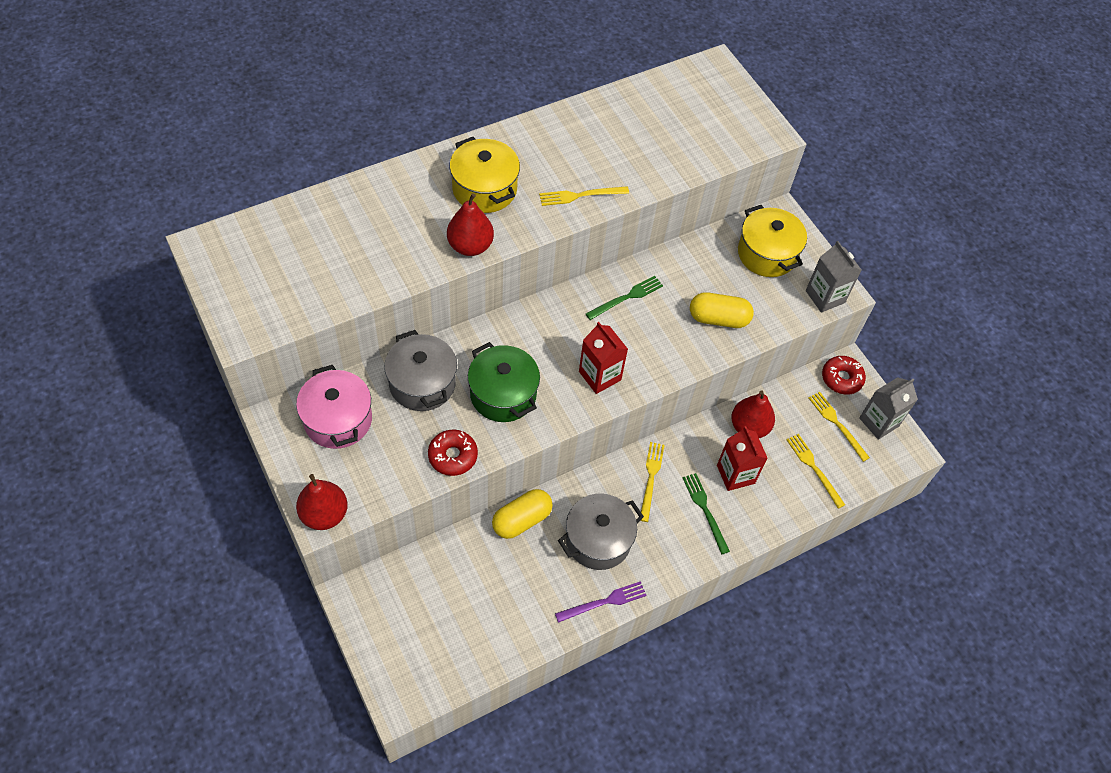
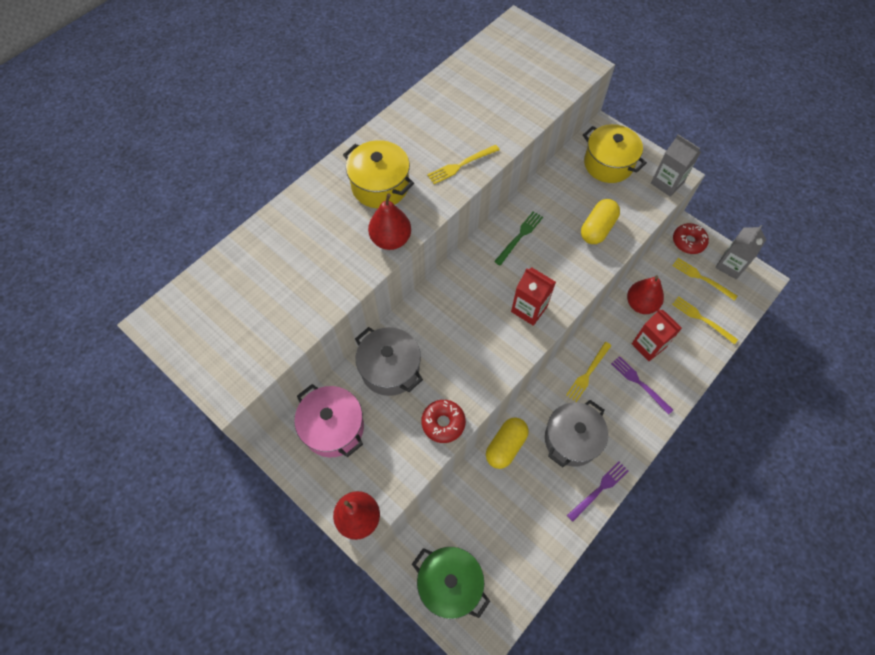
camera: 15 degrees left, 5 degrees up
(503, 394) = (460, 353): green pot -> green pot (450, 584)
(651, 478) = (588, 373): yellow fork -> yellow fork turned 135 degrees counterclockwise
(705, 510) = (639, 383): green fork -> purple fork
(718, 318) = (597, 229): yellow capsule -> yellow capsule turned 45 degrees counterclockwise

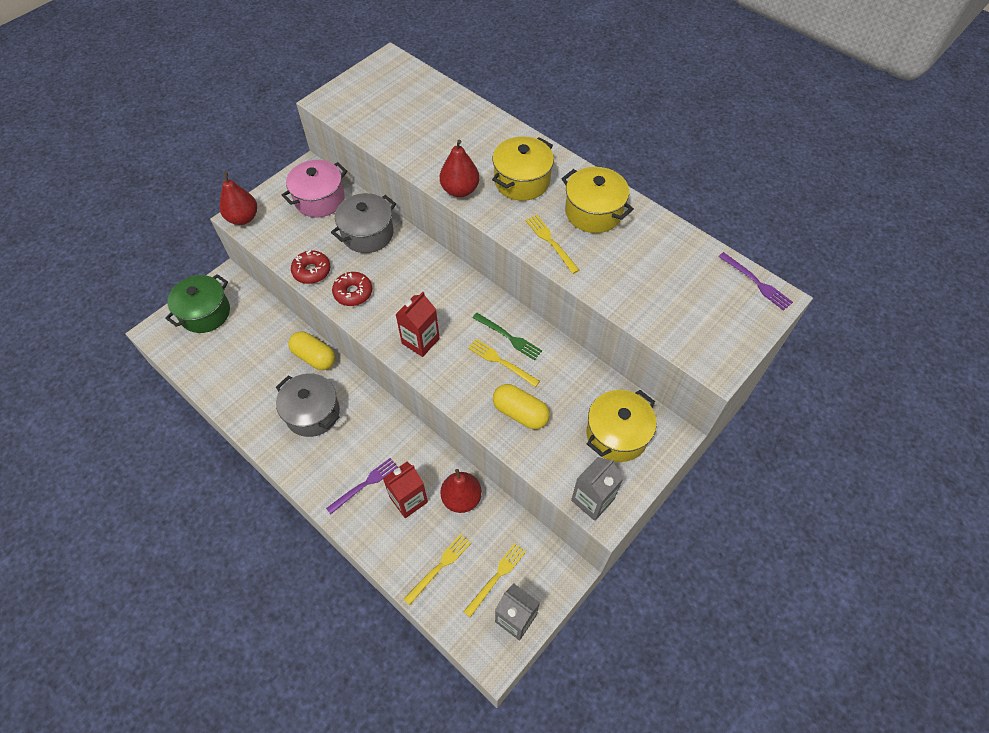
camera: 90 degrees right, 5 degrees down
(423, 131) = (593, 212): none -> yellow pot
(588, 373) = (381, 434): yellow fork -> yellow fork (501, 362)
(599, 489) = (260, 433): purple fork -> purple fork (756, 282)
(688, 241) = (551, 569): red donut -> red donut (353, 293)

